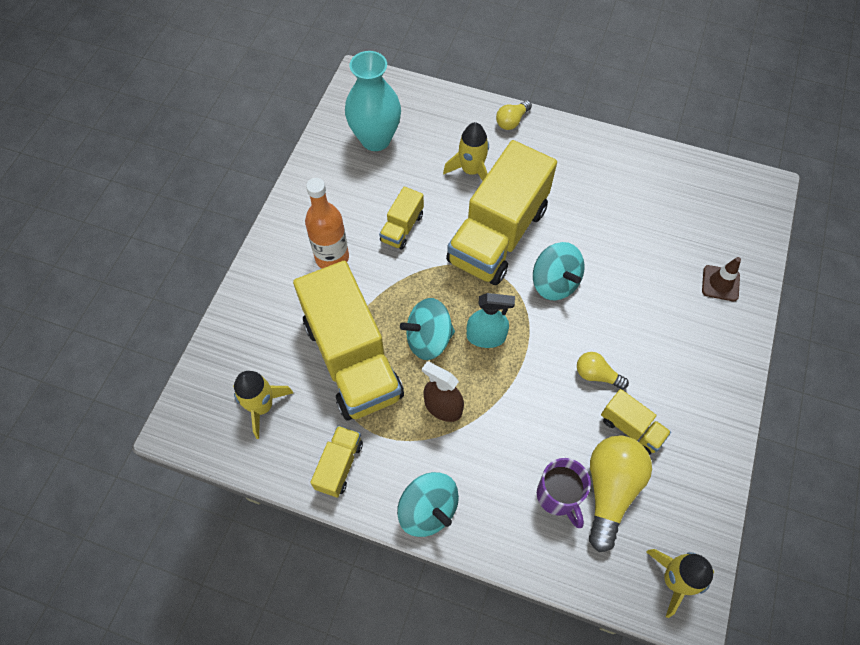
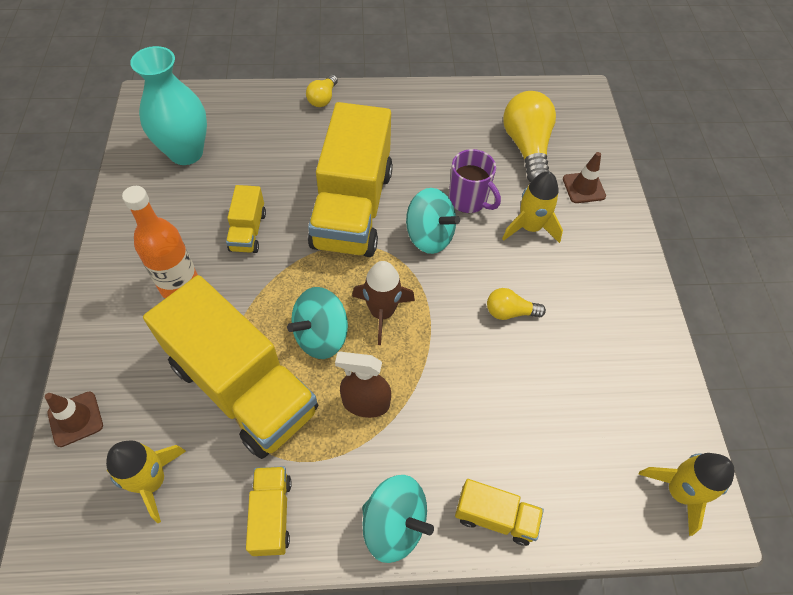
camera: 25 degrees left, 5 degrees down
(223, 338) = (75, 419): none -> brown traffic cone
(471, 171) = (300, 155): yellow rocket -> yellow rocket (530, 227)
(486, 337) = (382, 313): turquoise spray bottle -> brown rocket
(558, 496) = (526, 451): purple mug -> purple mug (468, 200)
(610, 490) = (574, 424): yellow light bulb -> yellow light bulb (526, 147)
(631, 428) = (566, 352): yellow truck -> yellow truck (495, 517)

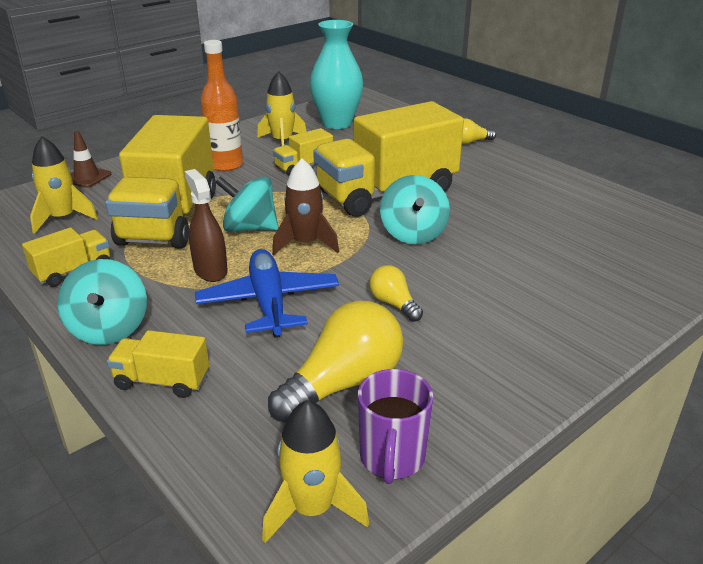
camera: 55 degrees right, 25 degrees down
(447, 388) = (269, 302): none -> blue plane
(468, 200) = (482, 236): purple mug -> purple mug (392, 458)
(495, 517) = (162, 381): yellow truck -> yellow truck turned 120 degrees clockwise
(526, 147) = (597, 240): yellow light bulb -> yellow light bulb (343, 383)
(530, 227) = (507, 278): yellow rocket -> yellow rocket (282, 142)
(583, 187) = (611, 289): brown traffic cone -> none

